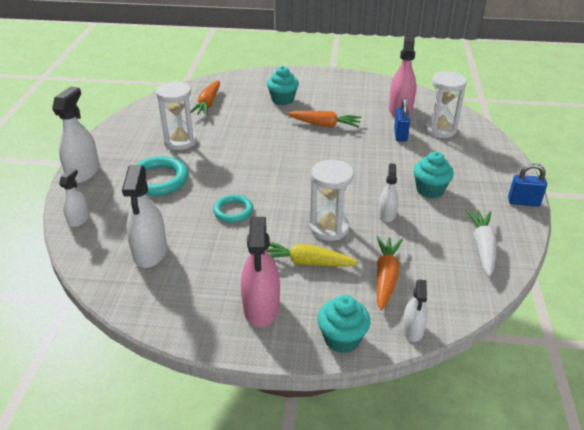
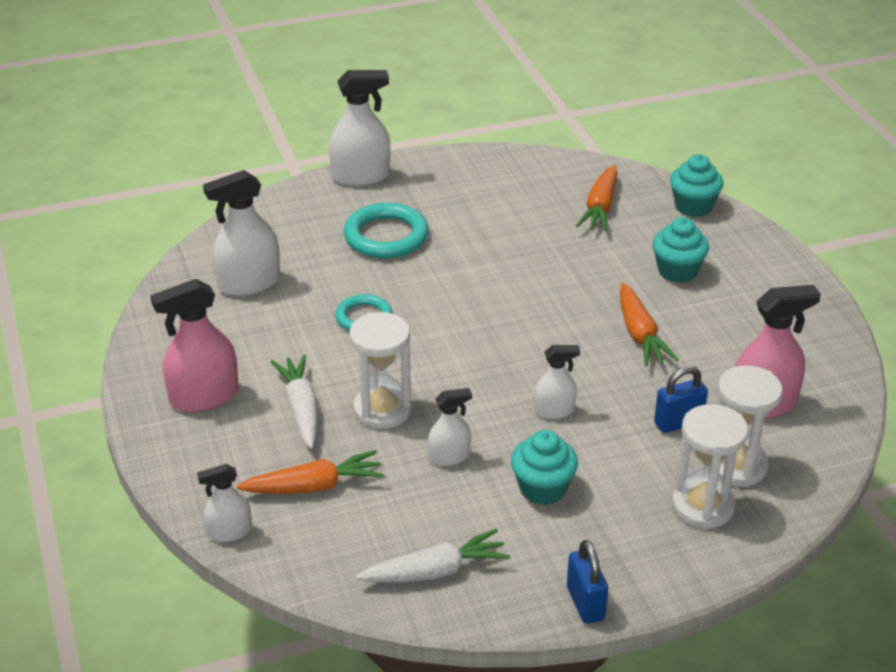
camera: 65 degrees right, 0 degrees up
(79, 219) = (273, 211): white spray bottle -> white spray bottle (554, 411)
(180, 141) = (484, 220): white hourglass -> white hourglass (702, 506)
(208, 104) = (600, 207): orange carrot -> orange carrot turned 60 degrees counterclockwise
(306, 262) = (301, 409): yellow carrot -> white carrot
(342, 339) = (185, 475): turquoise cupcake -> turquoise cupcake (693, 206)

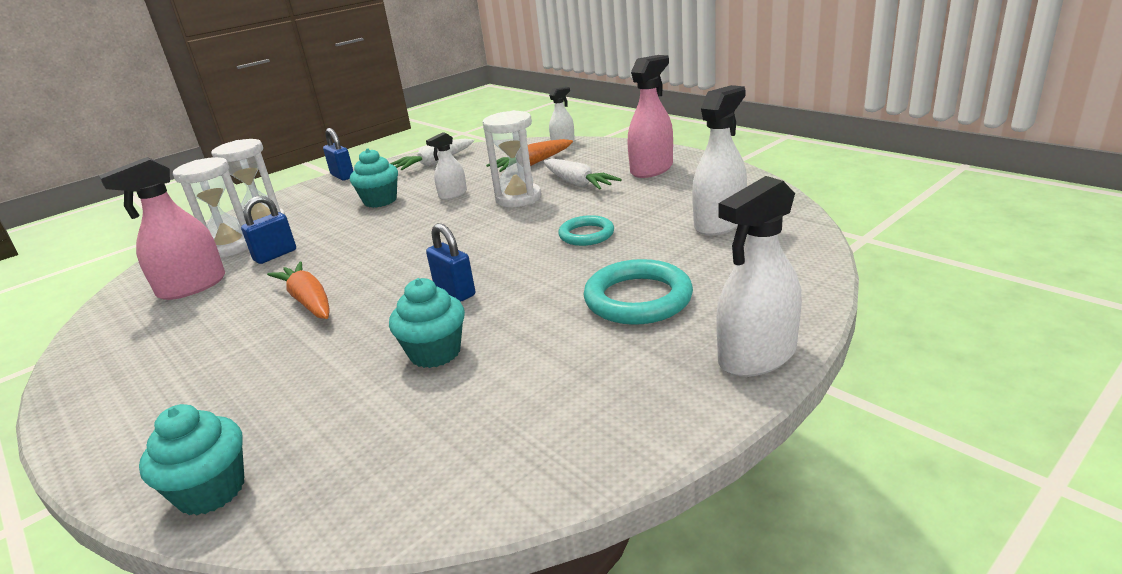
camera: 160 degrees right, 10 degrees down
(512, 295) = (455, 292): none -> blue padlock
(554, 411) = (383, 233): white spray bottle -> none
(600, 207) = (373, 433): orange carrot -> none
(677, 271) = (257, 376): turquoise cupcake -> turquoise cupcake (435, 353)

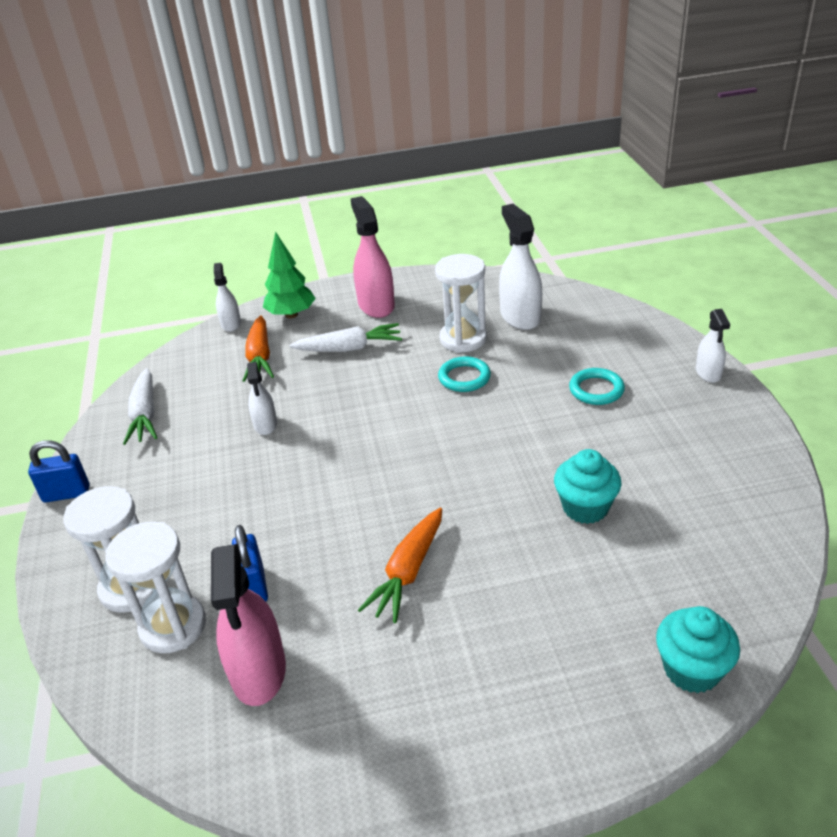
camera: 60 degrees left, 10 degrees up
(308, 301) = (408, 572): orange carrot -> orange carrot turned 60 degrees counterclockwise
(380, 201) = (204, 478): turquoise cupcake -> none
(455, 292) = (491, 473): blue padlock -> none
(518, 198) = (335, 389): white hourglass -> white hourglass (463, 339)
(598, 152) = (291, 315): none -> green tree
(638, 298) = (596, 390): turquoise ring -> turquoise ring, size x0.62
(757, 356) = (708, 373): white spray bottle -> white spray bottle, size x0.57

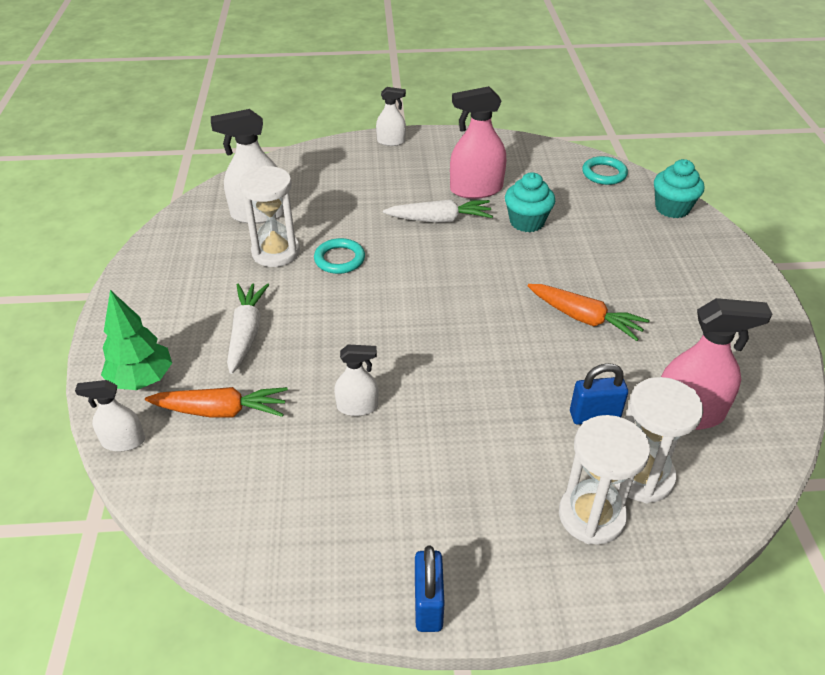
camera: 85 degrees left, 5 degrees up
(145, 414) = (291, 529): white carrot -> white carrot (439, 220)
(376, 305) = (171, 306): pink spray bottle -> pink spray bottle (476, 189)
(596, 390) = (390, 193): turquoise ring -> turquoise ring (604, 173)

